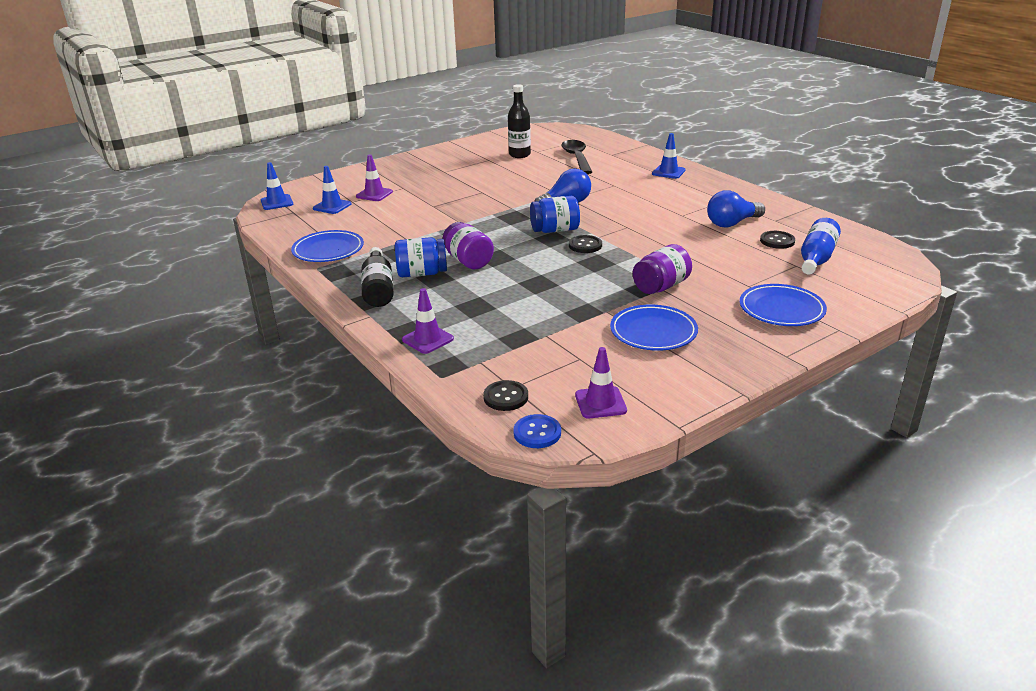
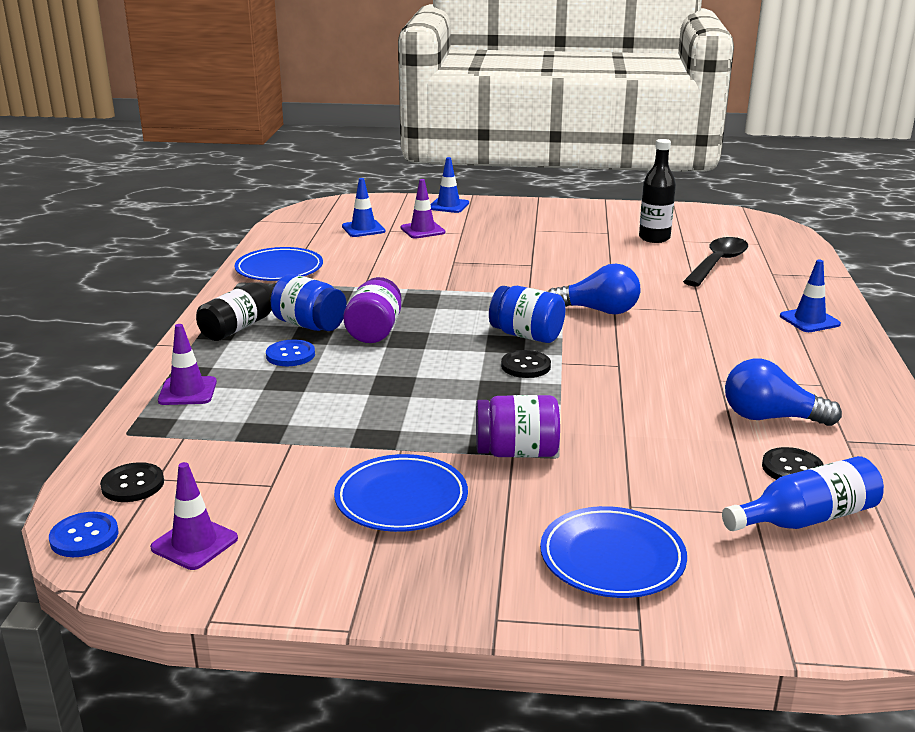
camera: 40 degrees right, 5 degrees down
(277, 202) = (326, 209): blue traffic cone -> blue traffic cone (448, 206)
(446, 294) = (290, 355): none -> blue button

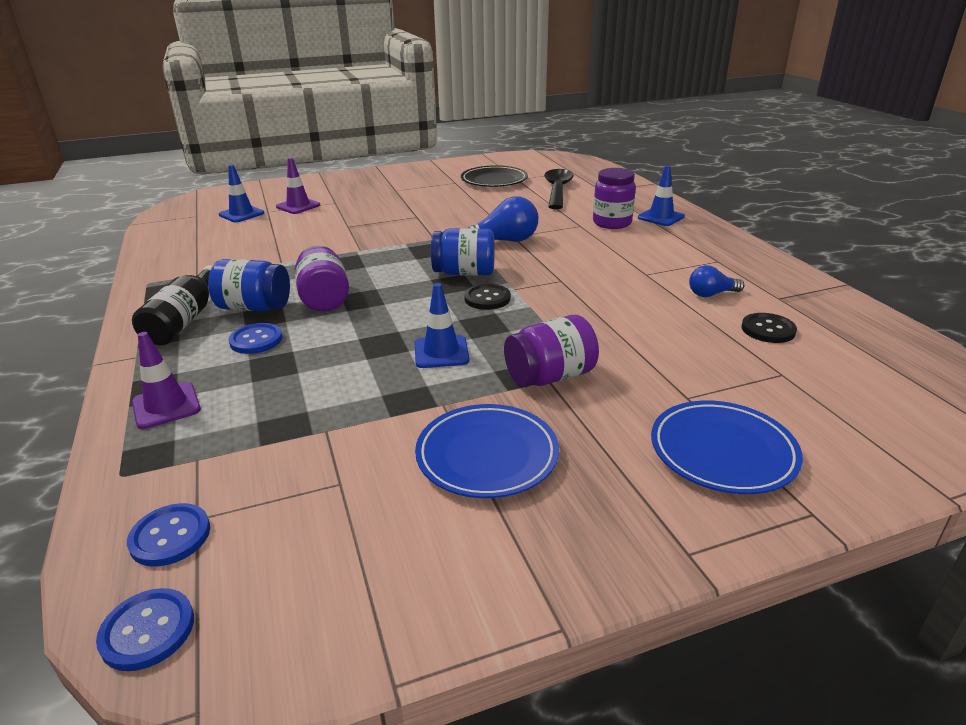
camera: 25 degrees left, 5 degrees up
(133, 484) = (170, 536): black button -> blue button
(194, 543) = (301, 586): purple traffic cone -> none
(279, 269) = (183, 263): blue plate -> none
(448, 206) = (305, 184): blue traffic cone -> blue traffic cone (441, 352)
(654, 238) = (494, 180): black bottle -> black plate
(741, 315) = (612, 223): none -> purple jar
(770, 418) = (711, 294): blue light bulb -> blue light bulb, size x0.60
(806, 518) = (820, 367): blue bottle -> none

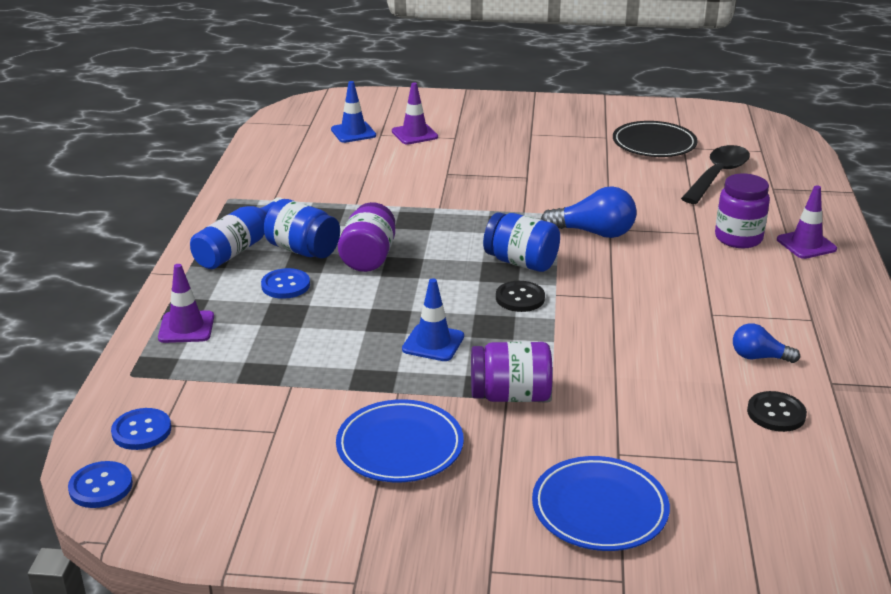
camera: 25 degrees right, 0 degrees up
(184, 320) = (239, 248): black bottle -> blue bottle
(661, 217) = (806, 244): blue traffic cone -> purple traffic cone

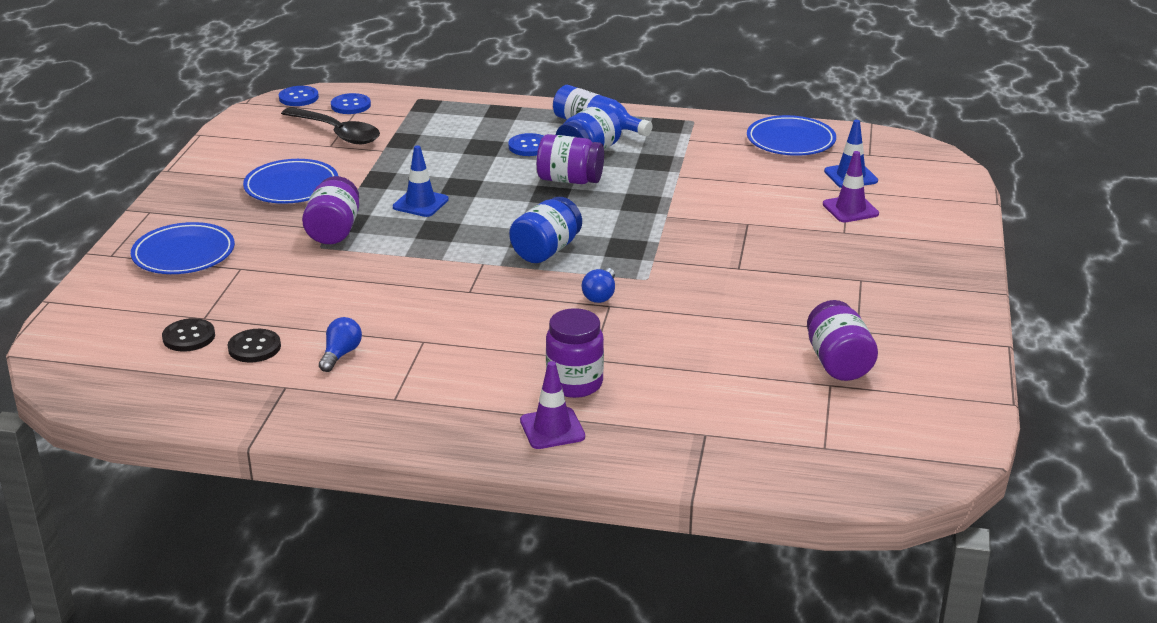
camera: 95 degrees right, 0 degrees up
(186, 327) = (475, 113): purple traffic cone -> none
(280, 154) = (790, 141): none -> blue plate
(520, 298) = (480, 245): black button -> black button (189, 337)
(594, 233) = (600, 295): blue light bulb -> blue light bulb, size x0.60
(654, 144) = (838, 363): black plate -> purple jar
(717, 175) = (742, 397): black spoon -> black spoon (337, 133)

